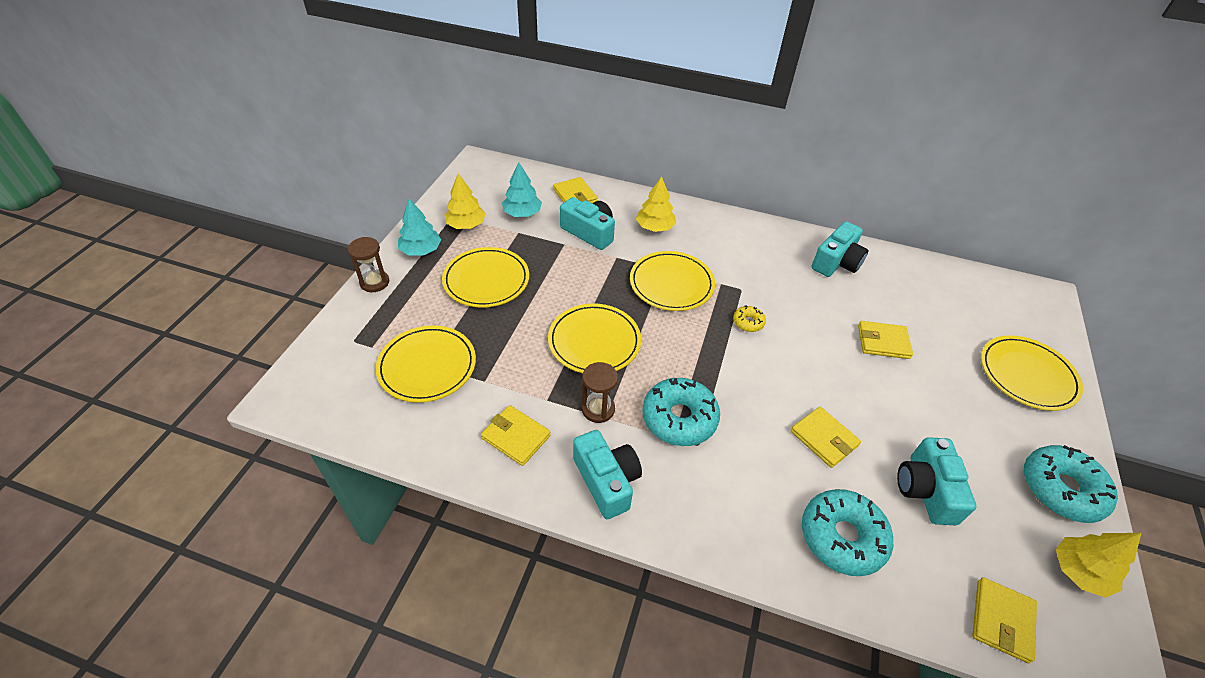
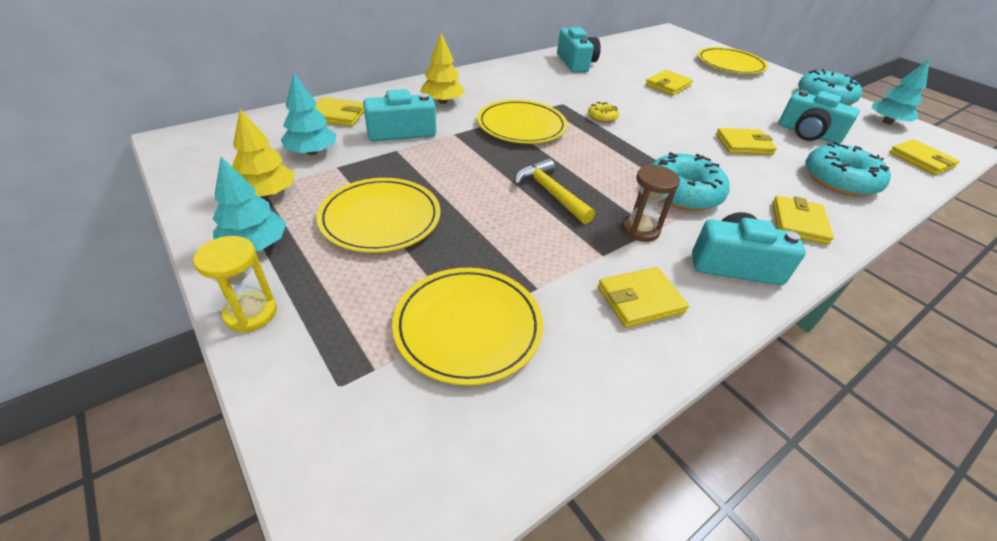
camera: 55 degrees left, 5 degrees down
(374, 282) = (251, 313): brown hourglass -> yellow hourglass
(594, 341) = (550, 193): yellow plate -> yellow hammer
(716, 514) = (798, 223): none -> yellow wallet
(1079, 571) = (887, 122): yellow tree -> turquoise tree

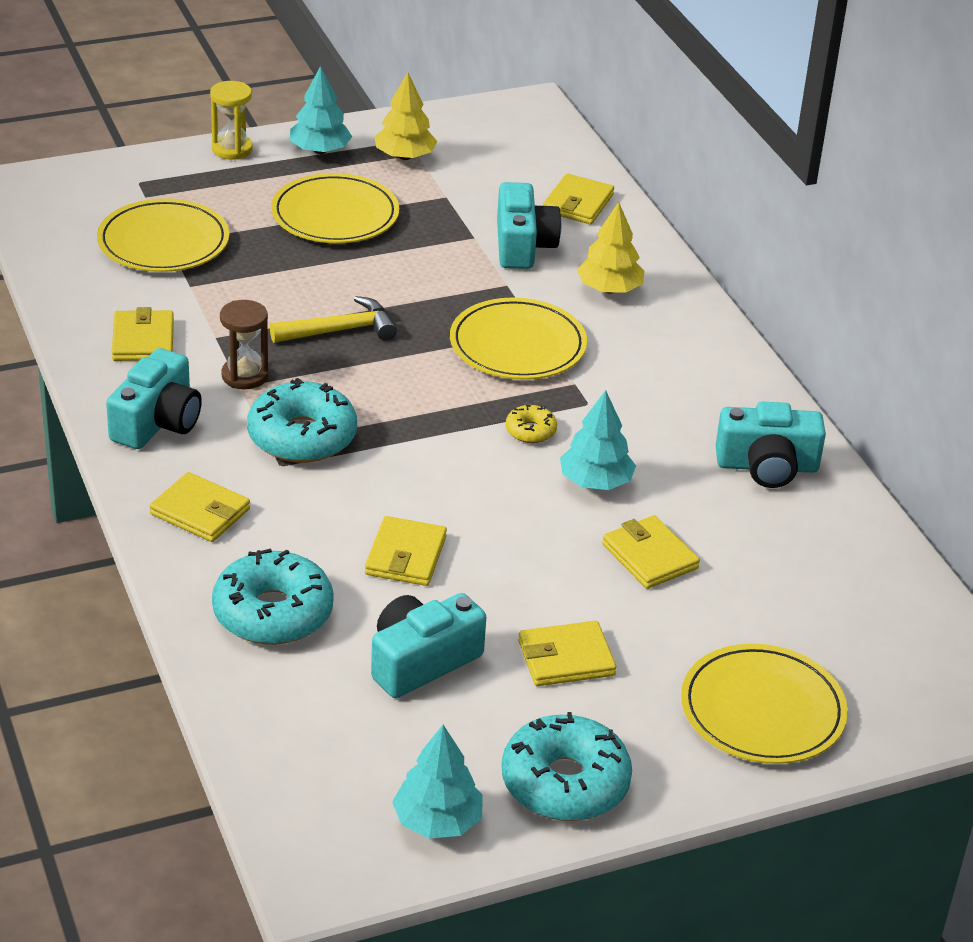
camera: 105 degrees right, 5 degrees down
(312, 152) = (484, 183): turquoise tree -> turquoise tree (595, 482)
(921, 160) = (291, 766): yellow wallet -> yellow wallet (566, 658)

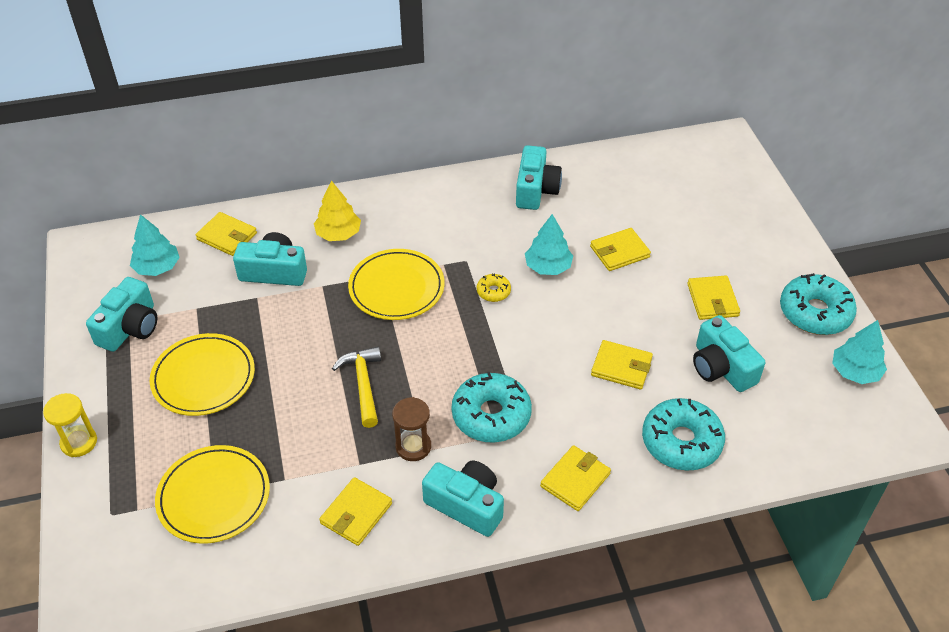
camera: 80 degrees left, 10 degrees up
(143, 340) = (356, 513): yellow wallet -> yellow wallet turned 60 degrees counterclockwise
(320, 150) = (102, 381): turquoise tree -> turquoise tree (157, 267)
(405, 156) = (130, 327): yellow tree -> turquoise camera
(762, 710) = (746, 225): yellow plate -> none

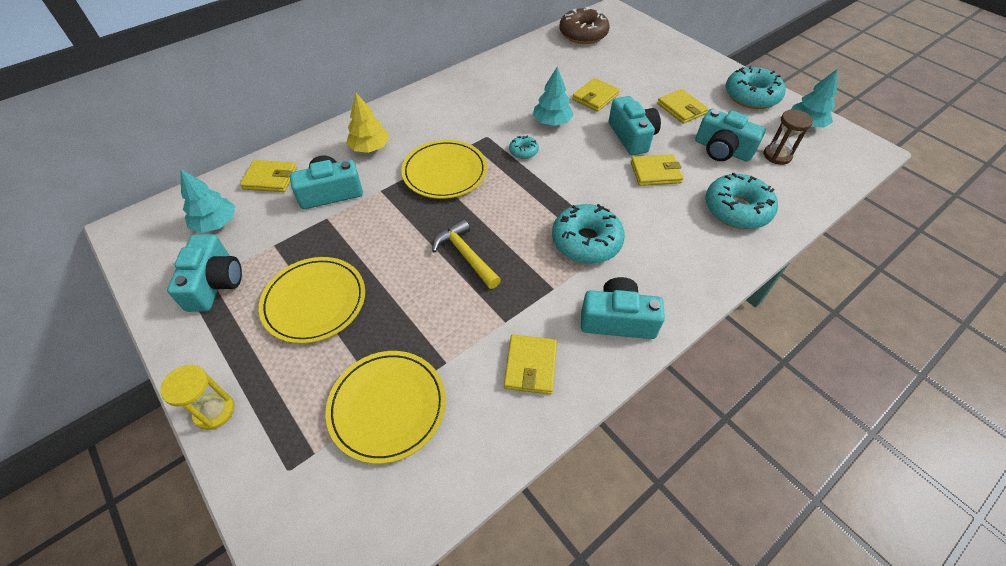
camera: 25 degrees left, 5 degrees up
(413, 446) = (541, 289): brown hourglass -> brown hourglass (777, 155)
(493, 291) = (523, 151): yellow donut -> turquoise donut
(535, 190) = (506, 75): turquoise camera -> turquoise camera (632, 136)
(575, 480) = (685, 266): yellow wallet -> none
(665, 162) = (583, 34): none -> brown donut

